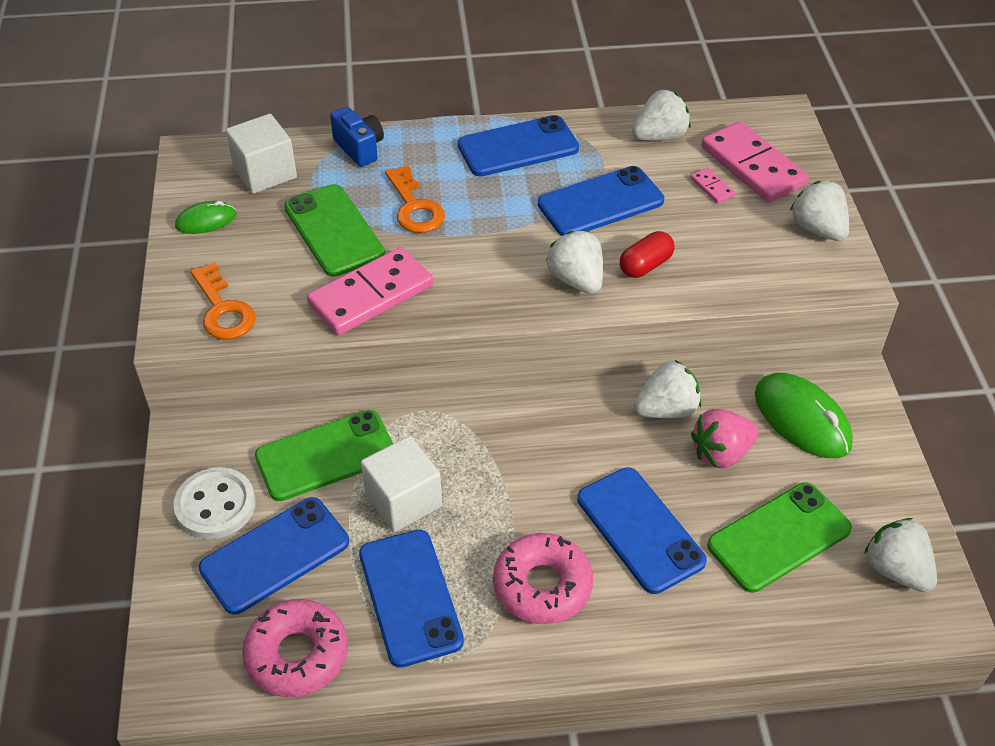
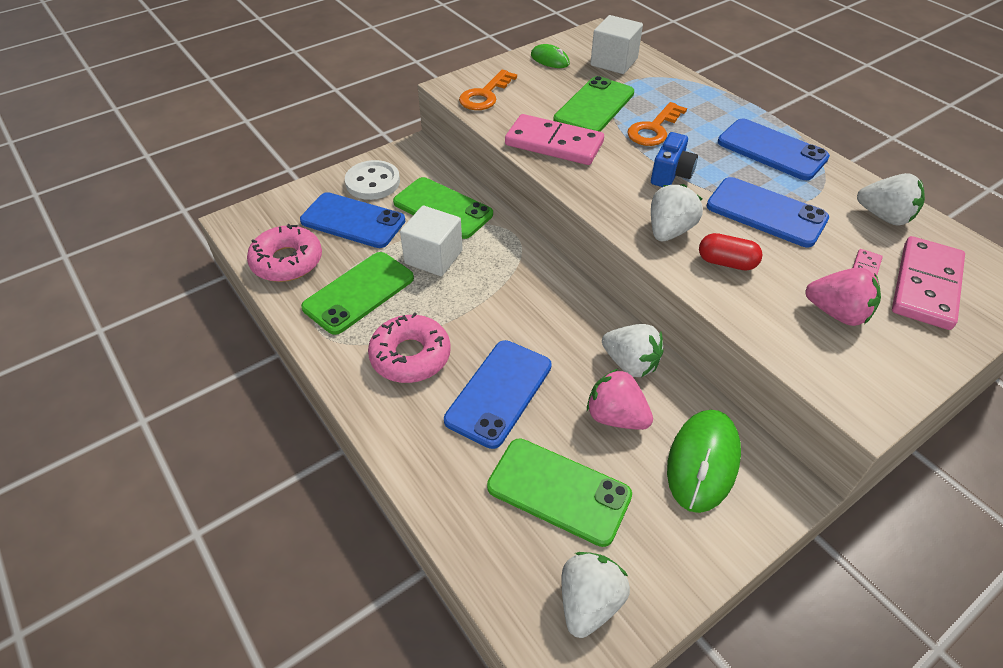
camera: 60 degrees right, 0 degrees up
(359, 148) = (680, 86): blue camera -> blue camera (671, 174)
(410, 597) = (359, 293): blue phone -> green phone
(749, 234) = (837, 313): none -> pink strawberry
(817, 229) = (902, 359): white strawberry -> none

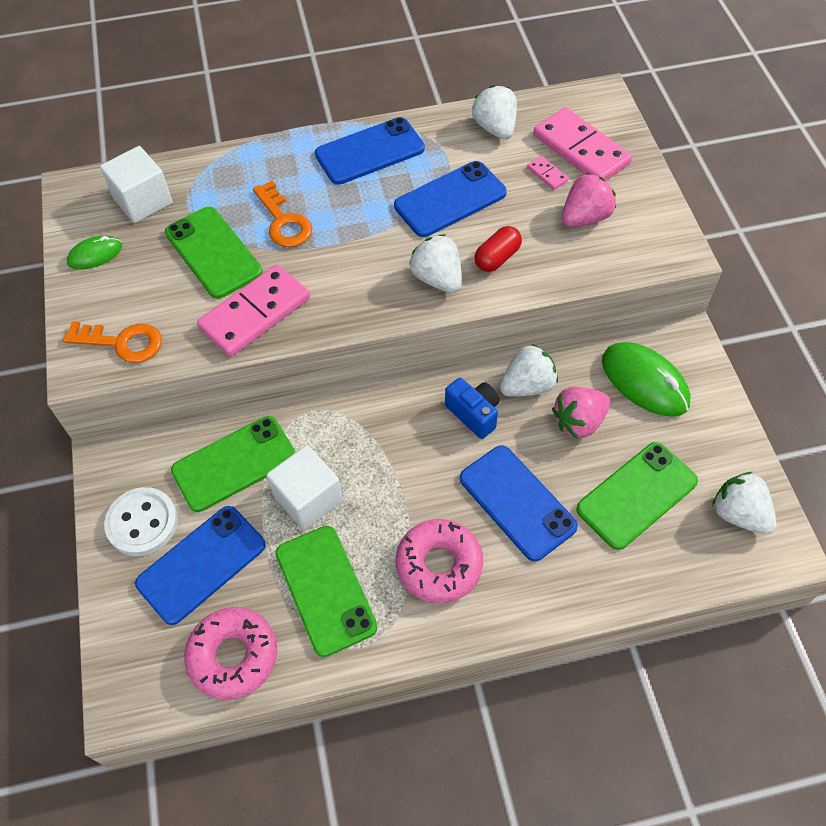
camera: 65 degrees left, 10 degrees up
(485, 95) = (122, 342): orange key -> orange key turned 45 degrees counterclockwise
(671, 174) = (361, 241): blue camera -> blue camera (474, 414)
(884, 216) = (495, 128): white strawberry -> white strawberry turned 75 degrees counterclockwise

